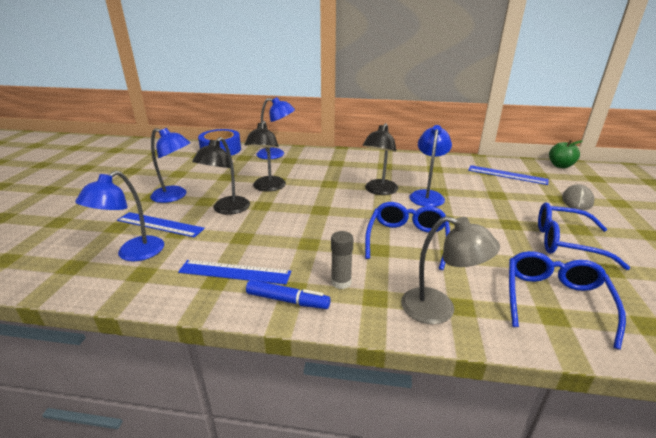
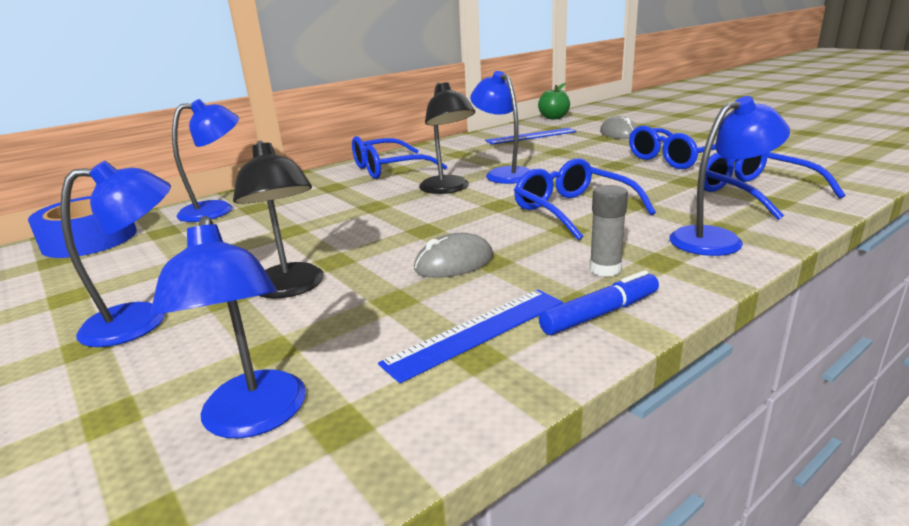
camera: 45 degrees left, 5 degrees down
(160, 224) = (208, 362): blue ruler -> none
(268, 187) = (296, 242): black lamp -> none
(294, 235) = (454, 263): none -> grey mouse
(379, 163) = (388, 169): none -> blue glasses
(439, 309) = (717, 239): grey lamp -> blue lamp

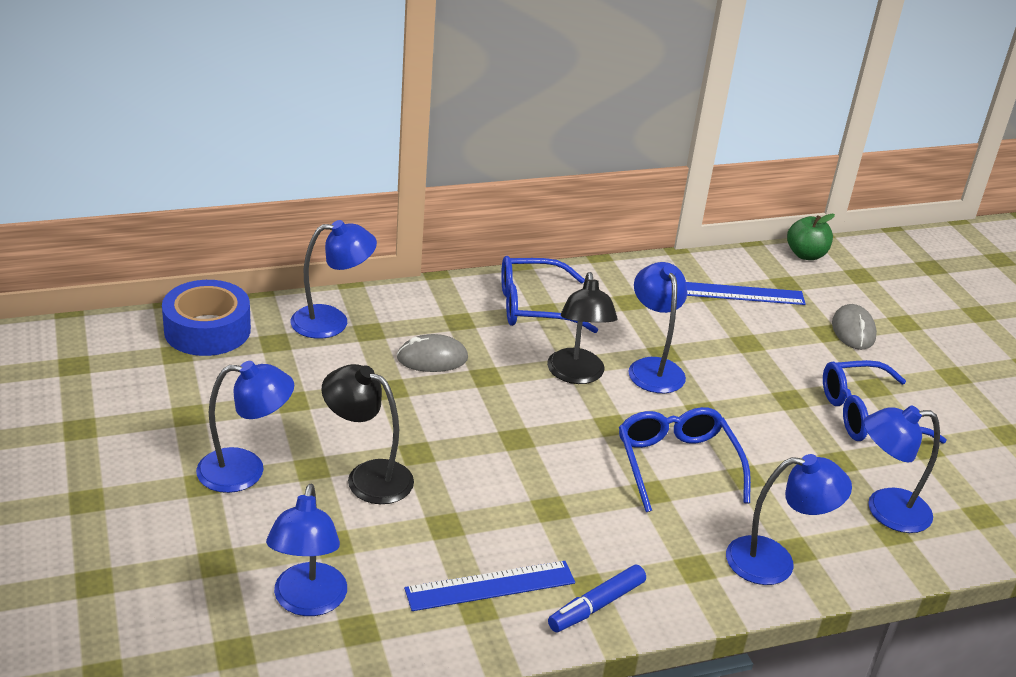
camera: 15 degrees right, 10 degrees up
(290, 288) = (368, 477): black lamp -> black lamp turned 120 degrees clockwise
(454, 263) = (517, 498): grey mouse -> grey mouse (432, 358)
(600, 313) = (596, 606): blue marker -> blue marker turned 150 degrees clockwise
(605, 269) = (640, 559): grey glue stick -> none
(754, 193) = (885, 510): blue glasses -> blue lamp

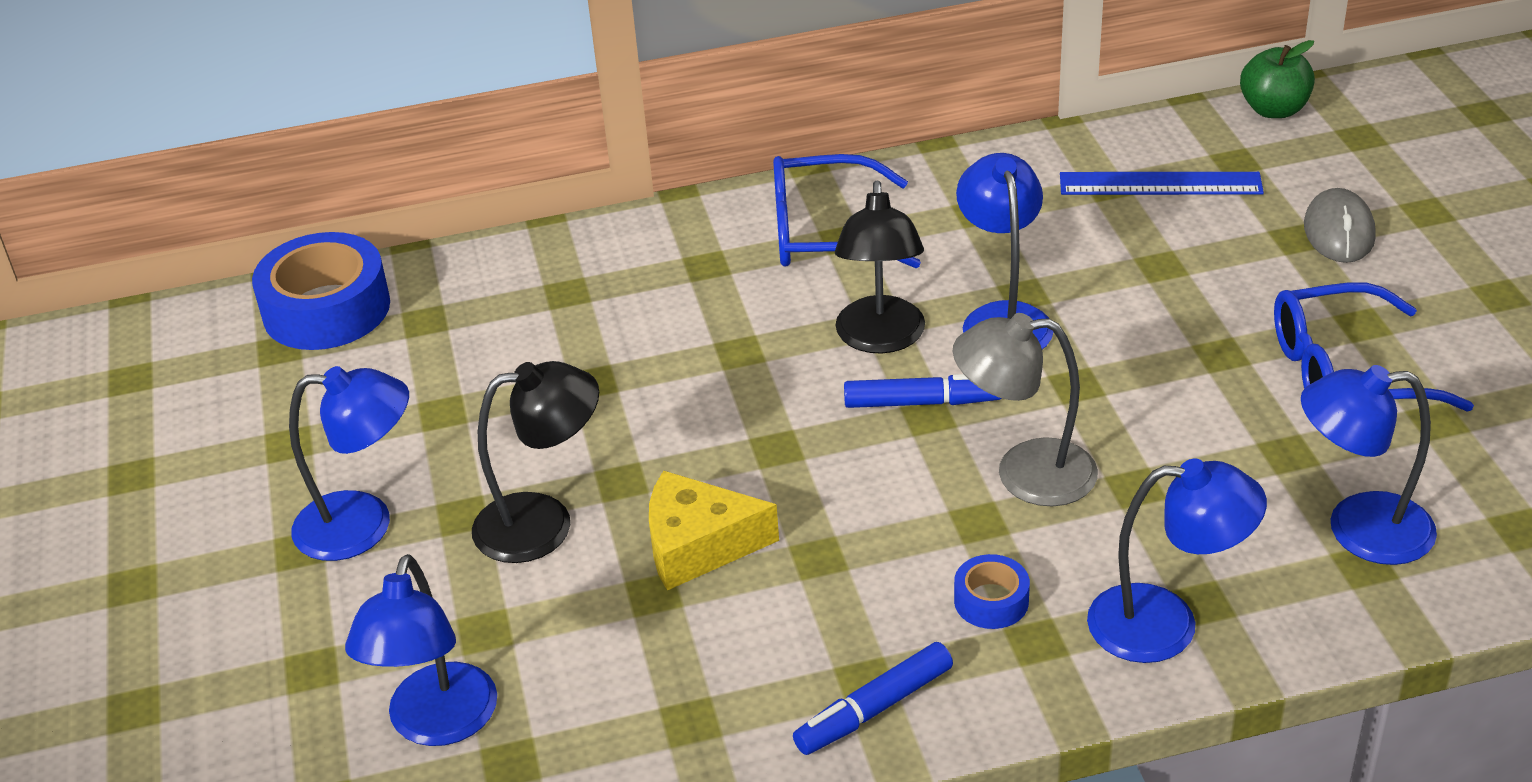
camera: 10 degrees right, 5 degrees up
(332, 321) = (512, 281): blue lamp -> none
(368, 477) = (544, 523): black lamp -> black lamp turned 135 degrees clockwise
(432, 358) = (659, 328): grey mouse -> none
(472, 496) = (698, 545): none -> yellow cheese
(490, 585) = (713, 685): blue ruler -> none
(607, 416) = (922, 402): none -> blue marker
(664, 542) = (991, 601): none -> blue tape
(676, 464) = (1025, 473): blue glasses -> grey lamp

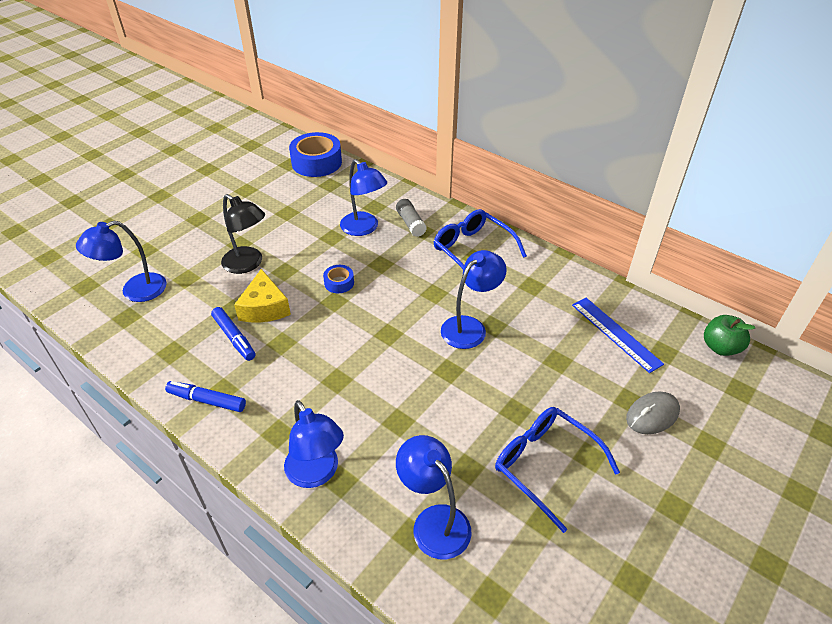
camera: 50 degrees right, 5 degrees up
(364, 525) = (218, 225): blue lamp -> blue lamp (364, 228)
(670, 269) = (410, 223): none -> grey glue stick
(698, 545) = (264, 307): yellow cheese -> yellow cheese turned 150 degrees counterclockwise
(880, 339) = (422, 297): black lamp -> none
(922, 402) = (395, 328): blue marker -> blue marker (234, 338)
(991, 601) = (291, 407): blue tape -> blue tape (339, 283)
(1025, 473) = (377, 381): grey lamp -> none

